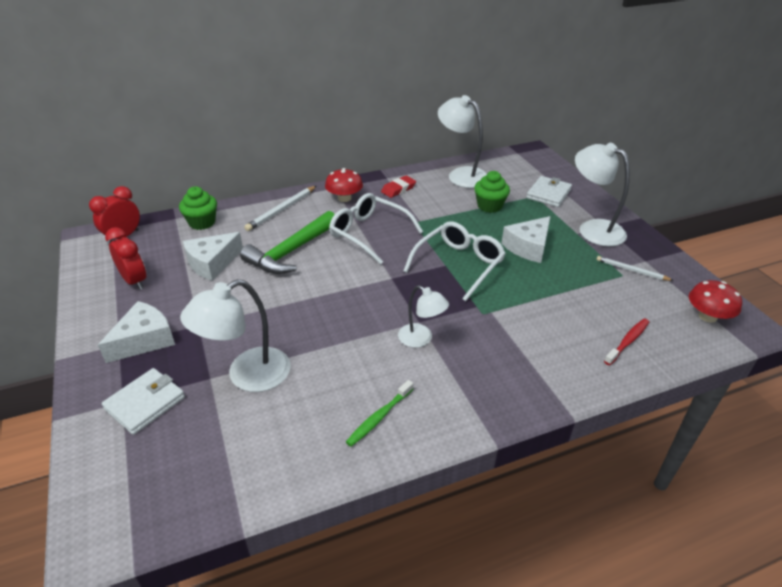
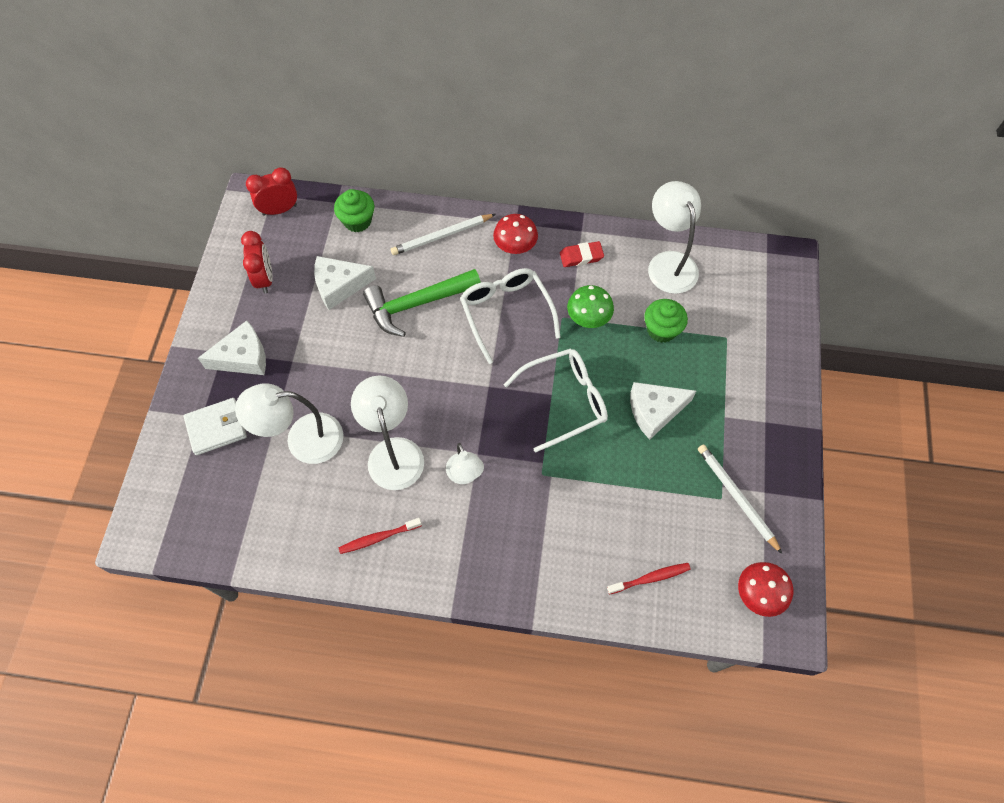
camera: 30 degrees right, 25 degrees up
(379, 417) = (378, 538): green toothbrush -> red toothbrush
(433, 216) = (588, 317): none -> green mushroom
(548, 194) = (744, 341): white wallet -> none
(593, 229) = (748, 419): white lamp -> white lamp (393, 452)
(632, 270) = (736, 497): white pencil -> white pencil, size x1.51

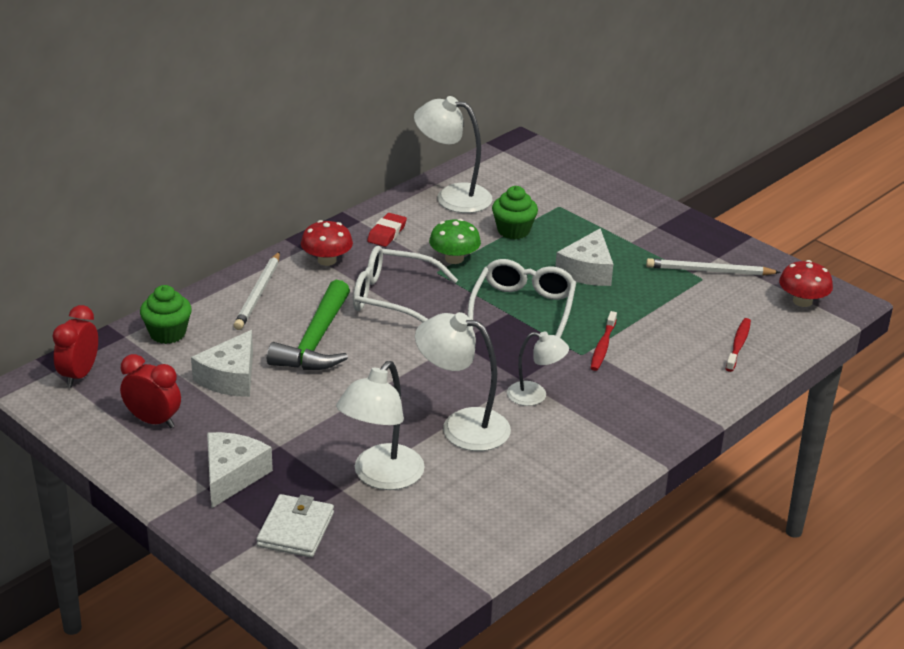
camera: 55 degrees left, 30 degrees down
(378, 538) = (544, 475): red toothbrush -> red toothbrush (603, 346)

